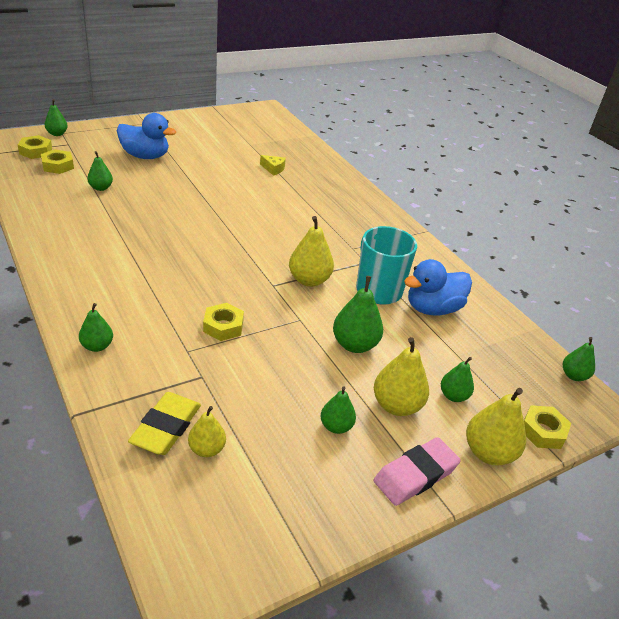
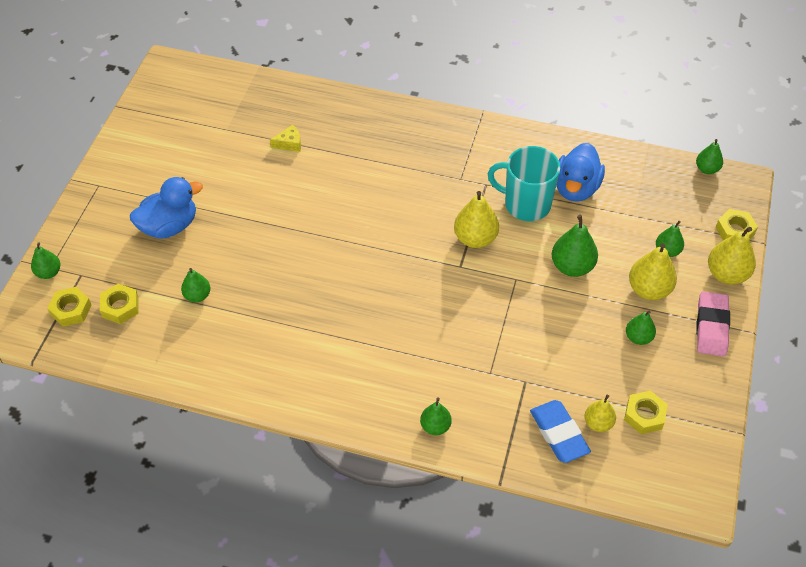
camera: 40 degrees left, 15 degrees up
(166, 427) = (559, 434): yellow eraser -> blue eraser
(223, 326) = (482, 332): yellow nut -> yellow nut (644, 415)

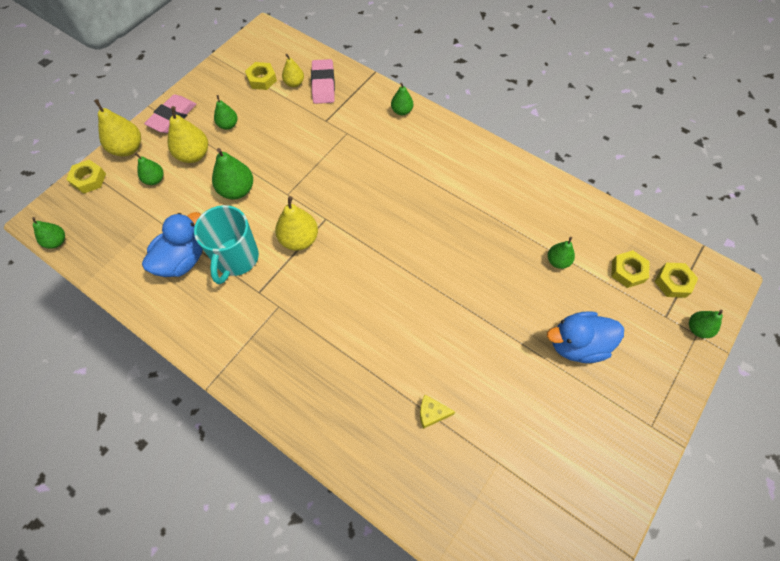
camera: 160 degrees left, 10 degrees up
(526, 204) = (236, 258): turquoise mug -> turquoise mug turned 60 degrees clockwise
(559, 434) = (323, 84): blue eraser -> pink eraser

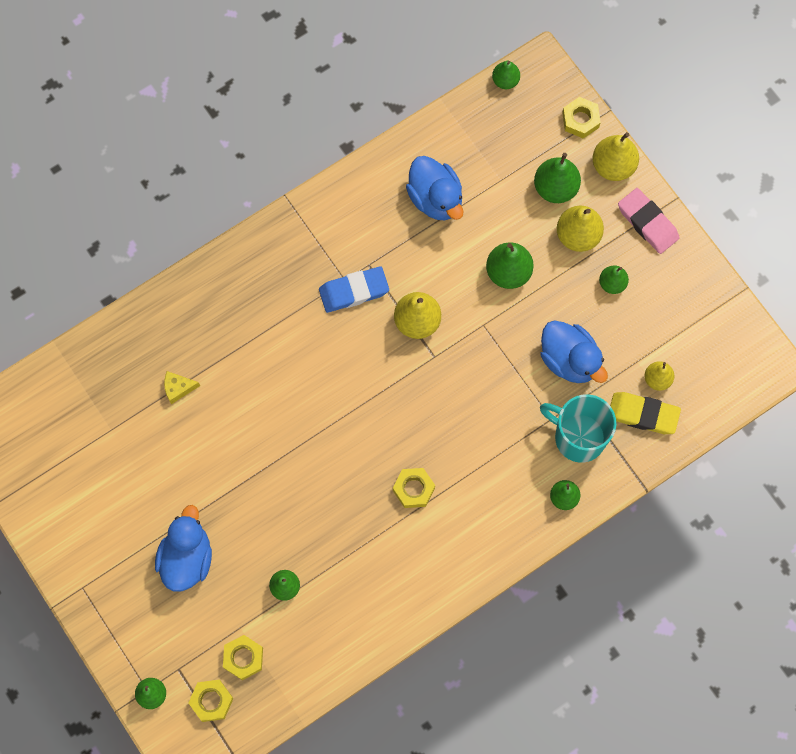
camera: 110 degrees right, 10 degrees up
(155, 179) = (555, 188): green pear -> green pear, size x1.62
(236, 258) = (417, 252): turquoise mug -> turquoise mug (578, 437)
(262, 79) = (678, 341): yellow nut -> yellow nut (413, 489)
(287, 295) = (354, 291): none -> blue eraser
(297, 134) = (569, 360): none -> blue duck
(323, 84) = (643, 414): pink eraser -> yellow eraser
(432, 413) = (178, 388): yellow cheese -> yellow cheese turned 120 degrees counterclockwise

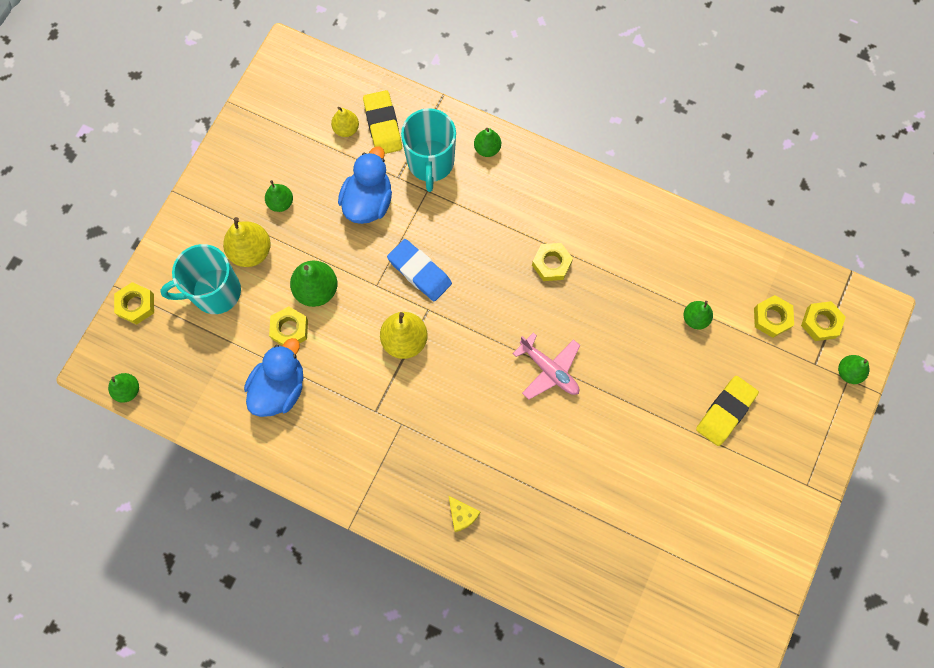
camera: 120 degrees left, 0 degrees up
(178, 388) = (587, 511): yellow cheese -> yellow cheese (462, 515)
(187, 558) = (725, 412): blue duck -> yellow eraser
(317, 428) = (549, 370): none -> pink plane
(354, 291) = (407, 409): blue eraser -> blue eraser (419, 272)
(484, 232) = (289, 329): none -> yellow nut
(555, 188) = (215, 292): green pear -> turquoise mug
(613, 166) = (168, 255): yellow pear -> none
(647, 223) = (209, 202): pink eraser -> none

